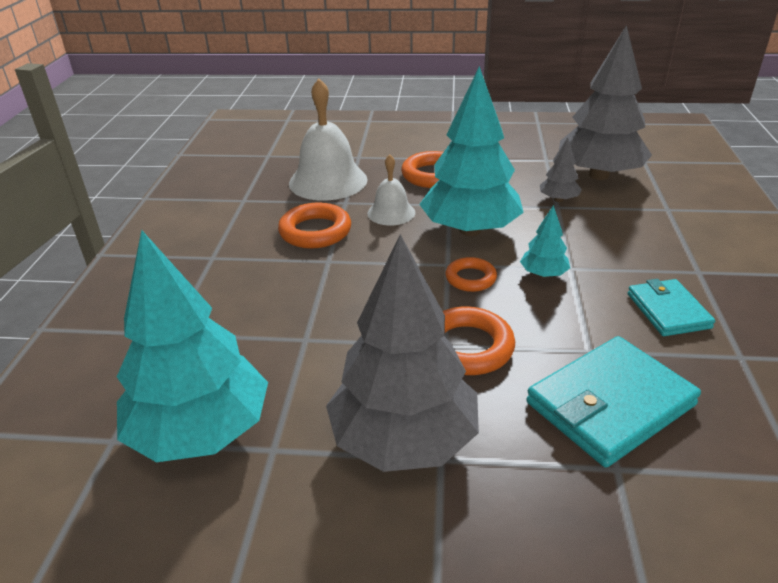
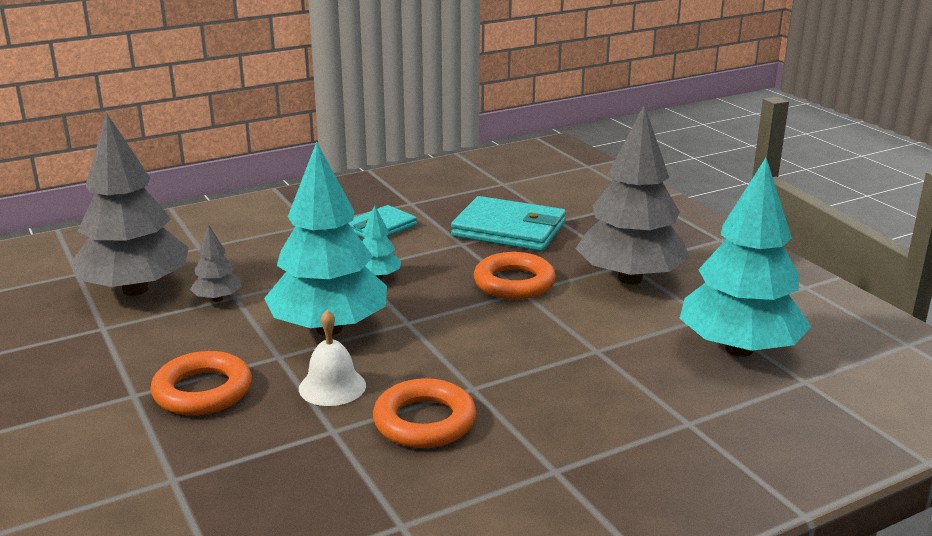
camera: 125 degrees left, 10 degrees down
(328, 181) = (281, 471): white bell -> none
(470, 278) = (419, 305): orange ring -> none

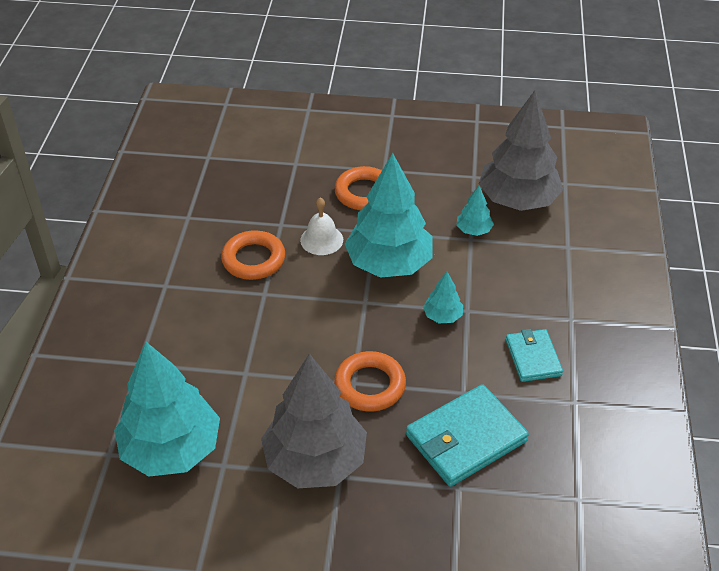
camera: 125 degrees right, 20 degrees up
(217, 299) = (473, 230): grey tree -> turquoise tree

